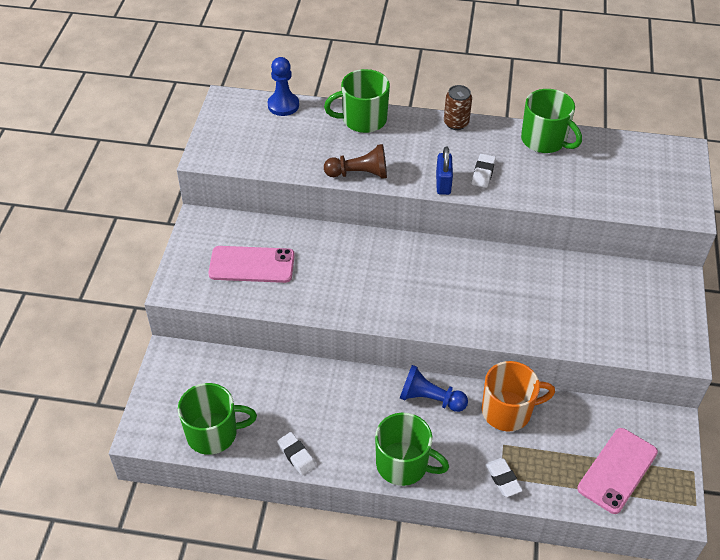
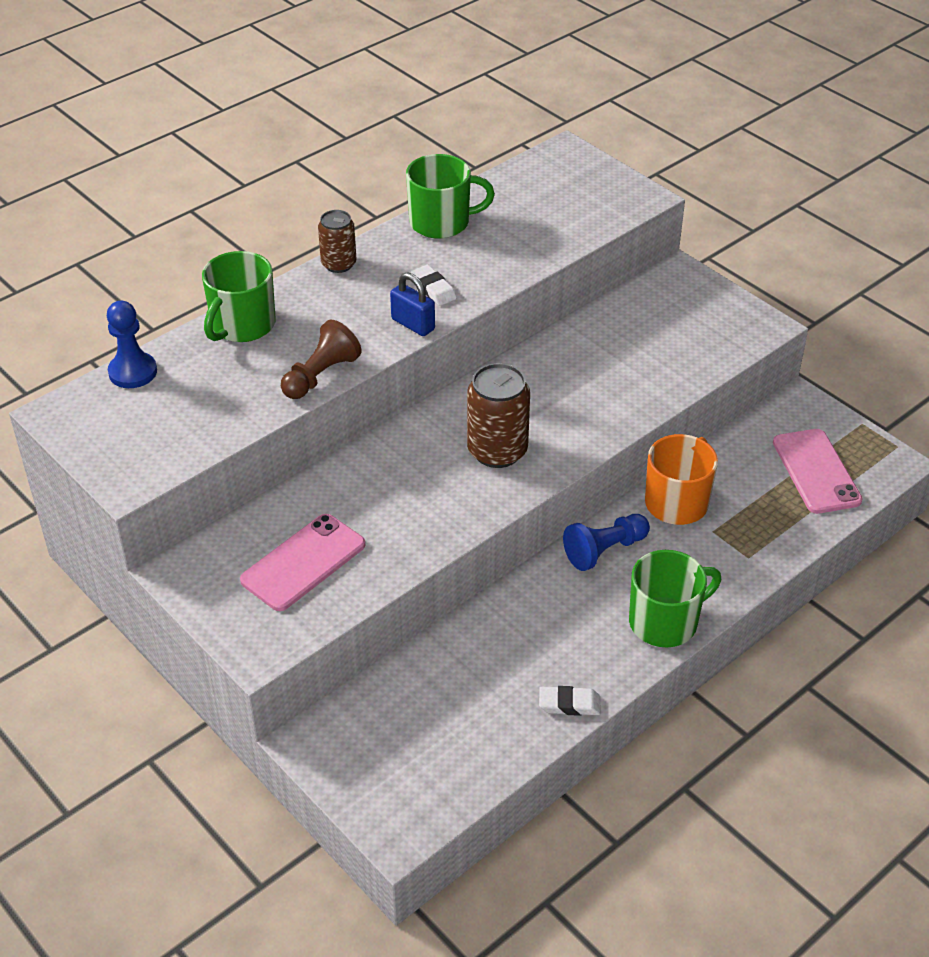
camera: 50 degrees left, 5 degrees down
(213, 433) = (467, 762): green mug -> none
(419, 291) = (497, 451): none -> brown can
(503, 479) = (752, 557): white eraser -> none

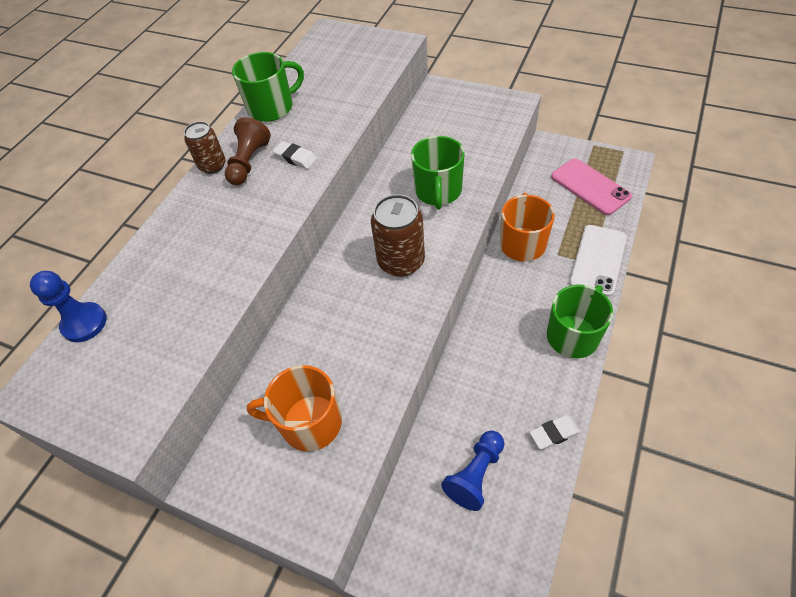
camera: 20 degrees left, 10 degrees up
(242, 325) = (160, 244): green mug -> green mug (438, 191)
(303, 562) = (309, 423): pink phone -> orange mug
(320, 375) = (247, 261): brown pawn -> brown pawn (249, 162)
(413, 324) = (296, 191): blue padlock -> none
(605, 550) = (499, 299): blue pawn -> blue pawn (475, 474)
(759, 557) = (598, 260): none -> white phone

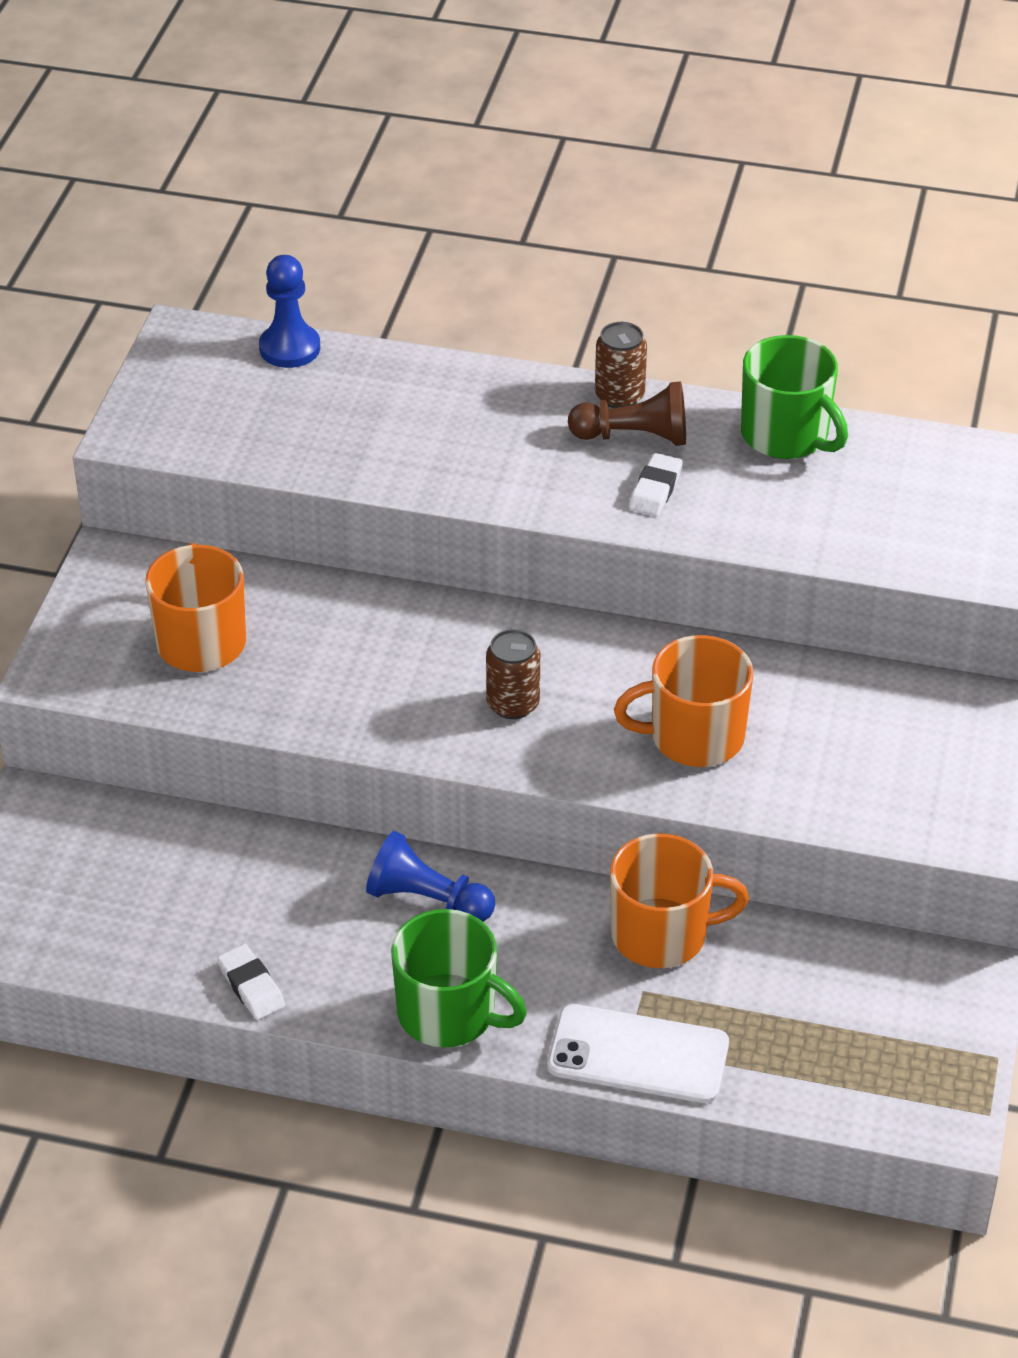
camera: 75 degrees right, 10 degrees down
(401, 261) = (513, 704): brown can -> brown can, size x0.63
(438, 191) = (694, 737): green mug -> orange mug
(475, 474) = (175, 891): blue pawn -> blue pawn (427, 900)
(590, 186) = (852, 1047): pink phone -> none

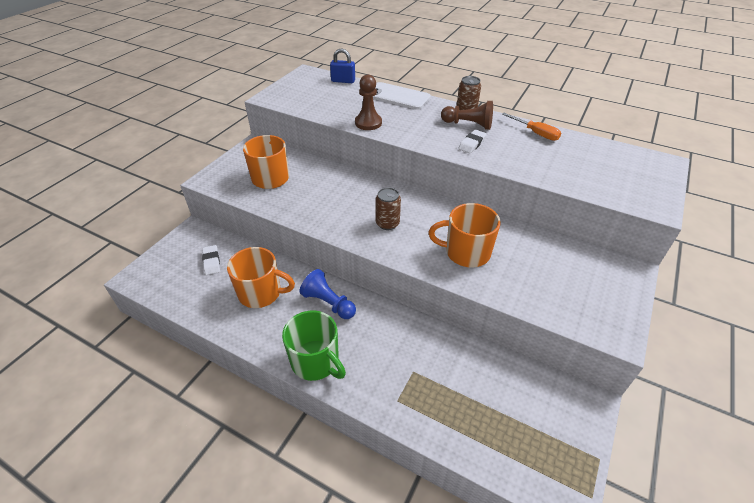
camera: 15 degrees right, 0 degrees up
(251, 986) = (234, 327): white eraser -> white eraser (211, 262)
(290, 348) = (343, 81): blue pawn -> blue padlock
(405, 471) = (368, 123): none -> brown pawn
(638, 1055) = (400, 407): white phone -> white phone (398, 96)
(662, 934) = (431, 343): orange mug -> orange mug (261, 293)
(787, 435) = (535, 133): green mug -> orange screwdriver

